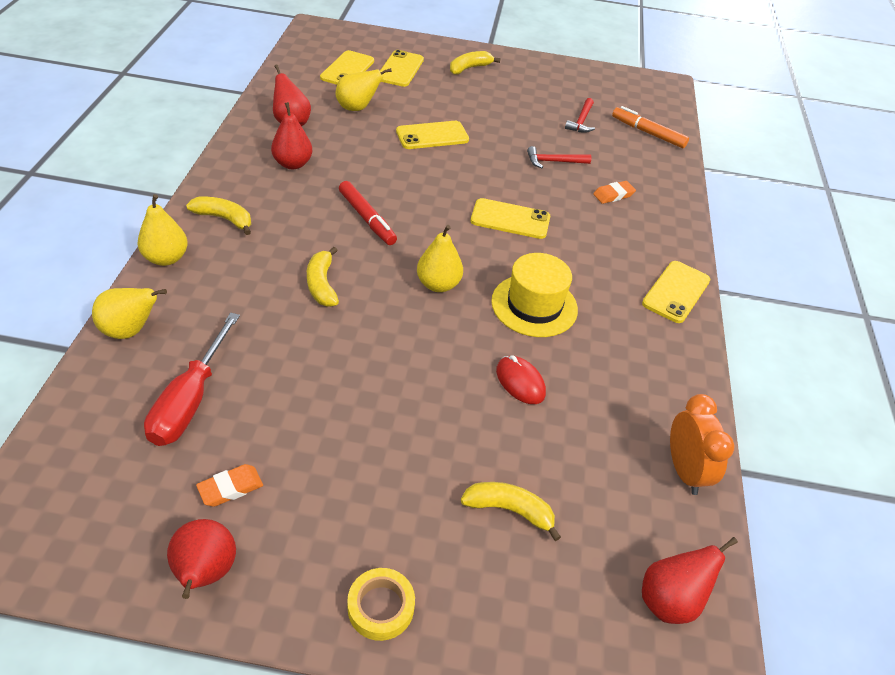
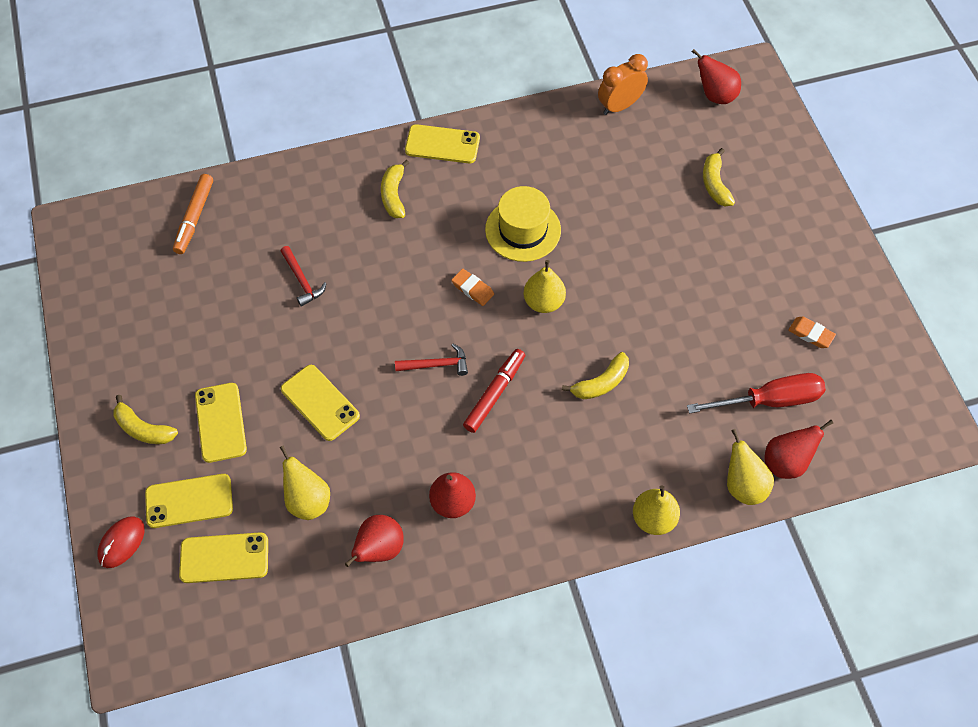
camera: 110 degrees left, 15 degrees up
(205, 573) = (867, 313): red pear -> red pear (786, 462)
(224, 219) = (574, 508): yellow banana -> yellow banana (394, 195)
(381, 607) = (819, 221): yellow tape -> none
(510, 219) = (421, 284): yellow phone -> yellow phone (220, 422)
(520, 382) = (608, 212): red mouse -> red mouse (121, 543)
(581, 121) = (205, 280): red hammer -> red hammer (436, 364)
(613, 195) = (330, 218): orange eraser -> orange eraser (472, 289)

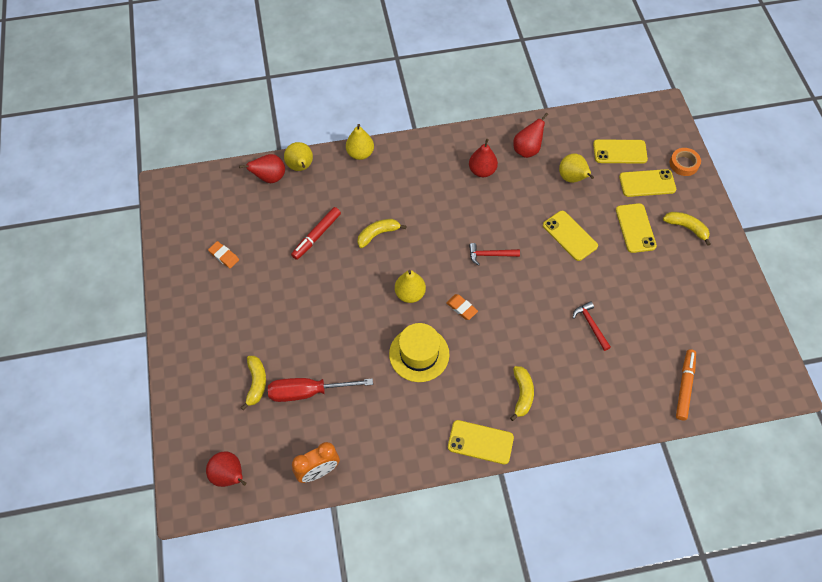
camera: 175 degrees left, 0 degrees up
(121, 543) = (684, 164): red mouse -> orange tape
(494, 393) = (451, 233): red marker -> red marker (316, 236)
(770, 400) = (267, 215): red screwdriver -> red screwdriver (308, 392)

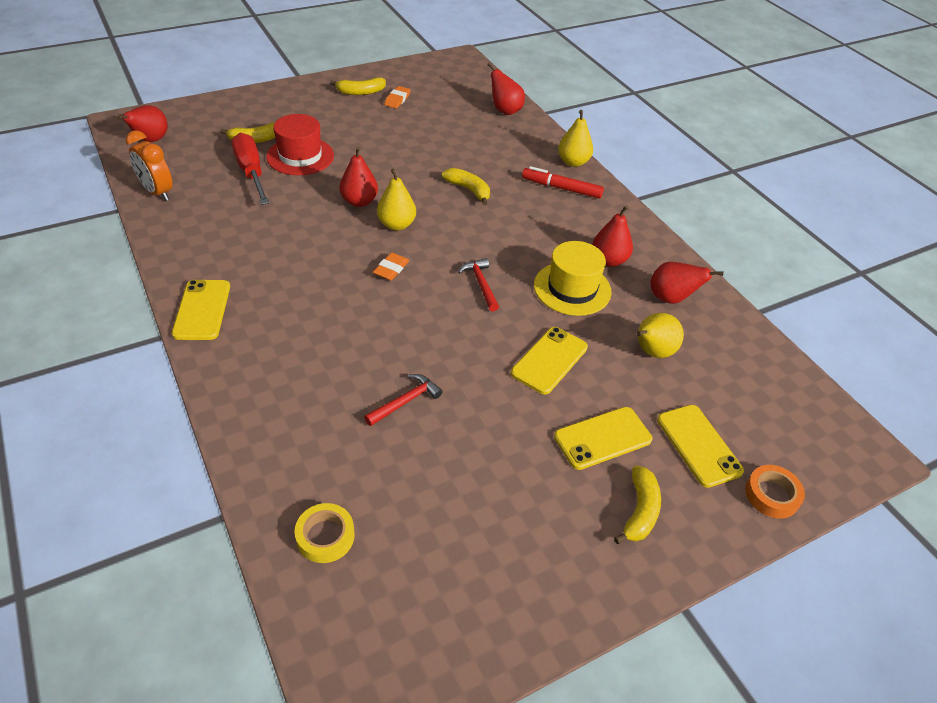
camera: 70 degrees right, 15 degrees down
(294, 349) = (300, 156): none -> red hat
(300, 167) = (530, 127): yellow pear -> none
(316, 236) = (447, 149): red marker -> red marker (561, 188)
(373, 315) = (359, 201): none -> red pear
(419, 354) = (316, 243): yellow hat -> yellow hat (572, 288)
(522, 394) = (277, 340): yellow banana -> yellow banana (361, 92)
(620, 152) = (737, 403): yellow phone -> none
(684, 386) = (325, 536): orange marker -> yellow tape

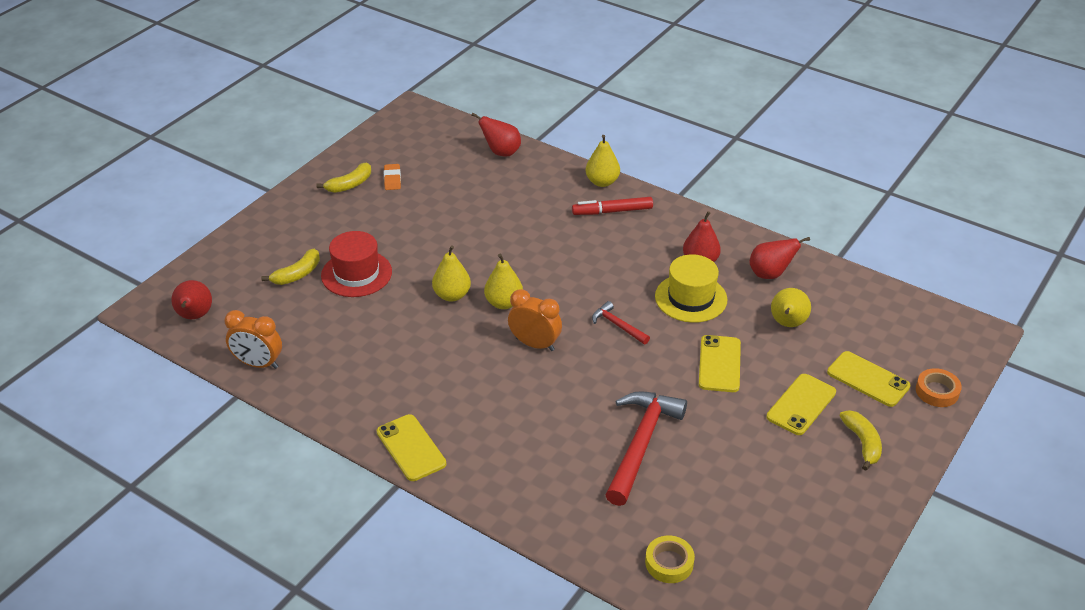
camera: 25 degrees left, 5 degrees down
(251, 172) = (326, 308): red screwdriver -> none
(359, 201) = (452, 295): red pear -> yellow pear
(391, 269) = (535, 344): orange eraser -> orange clock
(405, 401) = (641, 444): red hammer -> red hammer, size x2.00
(469, 190) = (536, 245): yellow banana -> none

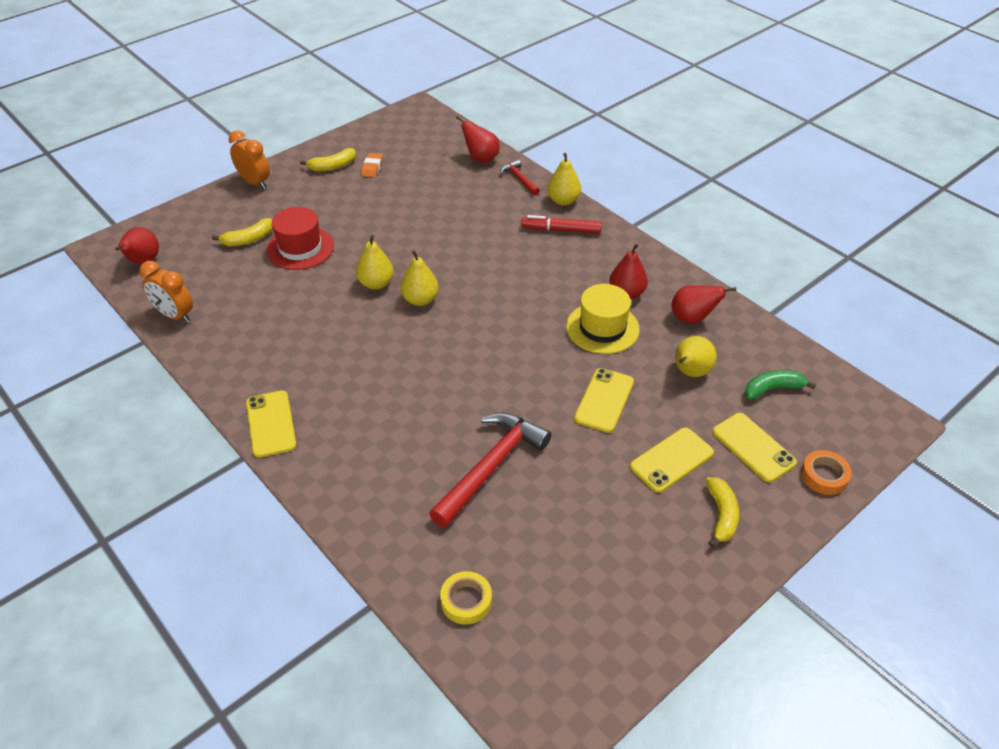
camera: 15 degrees right, 5 degrees up
(535, 344) = (432, 345): orange clock -> orange clock (254, 182)
(617, 325) = (519, 342): red hammer -> red hammer (519, 179)
(866, 325) = (772, 389): none -> green banana

